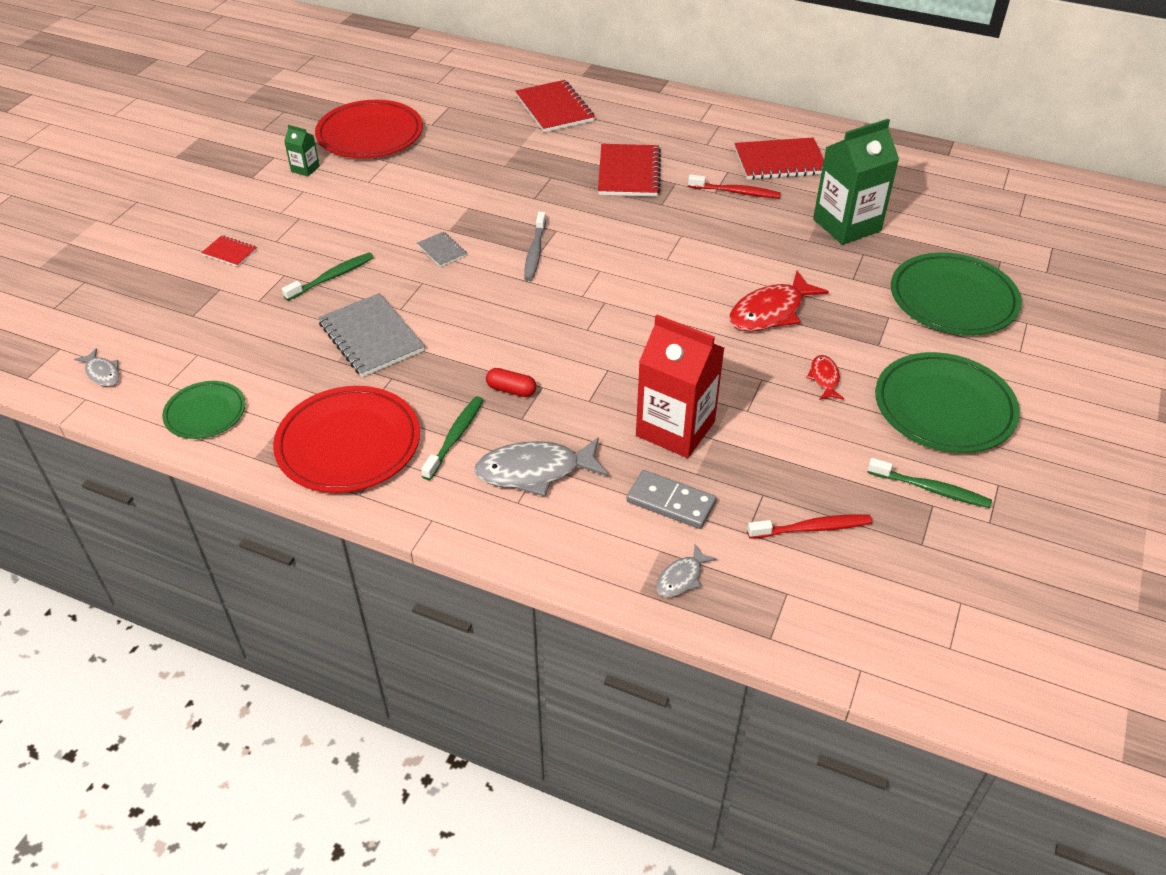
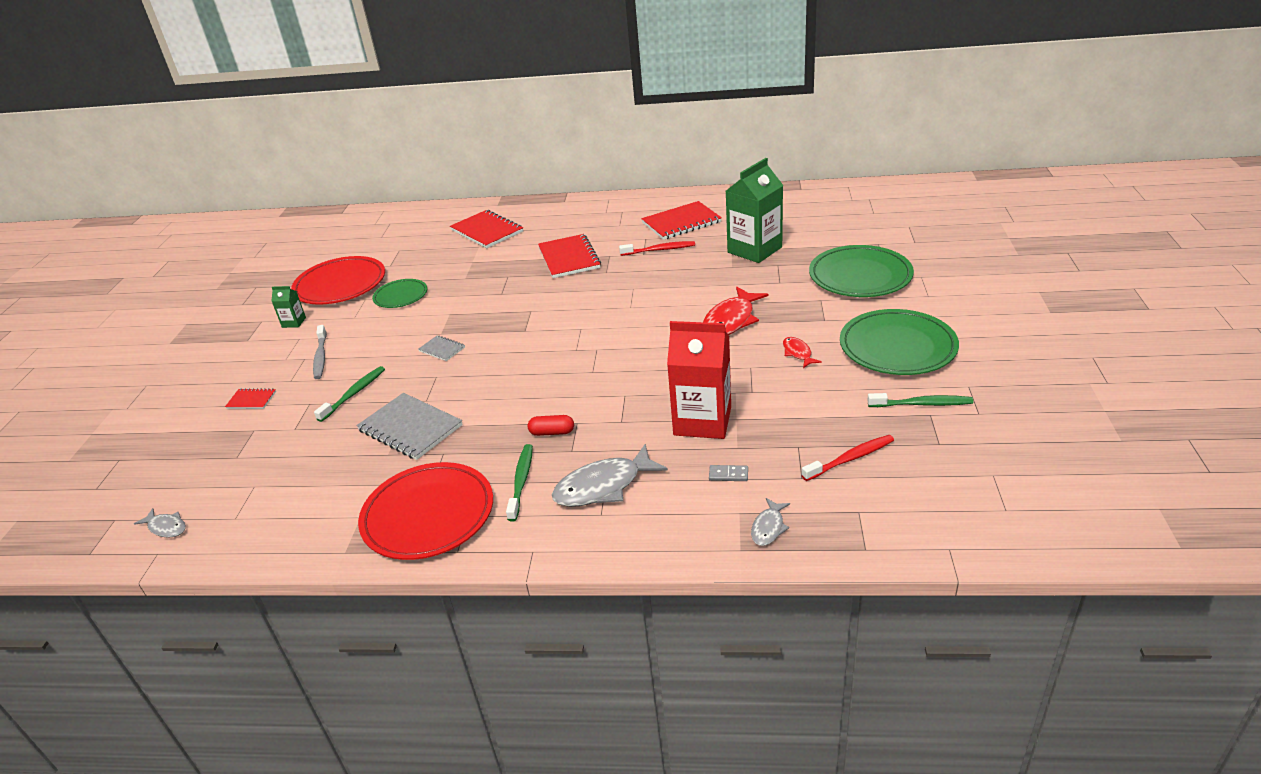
camera: 15 degrees left, 10 degrees down
(205, 413) = (282, 530): green plate -> green plate (401, 296)
(535, 252) = (521, 330): grey toothbrush -> grey toothbrush (321, 357)
(670, 502) = (728, 475): grey domino -> grey domino, size x0.54

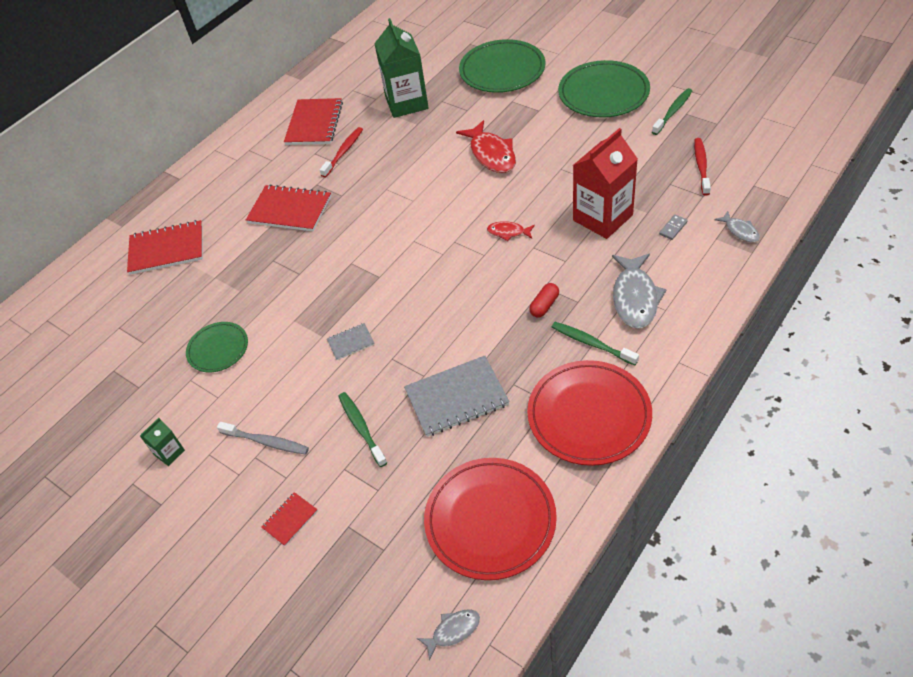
camera: 55 degrees left, 15 degrees up
(340, 285) = (135, 394): red plate -> red plate (490, 520)
(798, 353) = (566, 139): red fish -> red fish (508, 232)

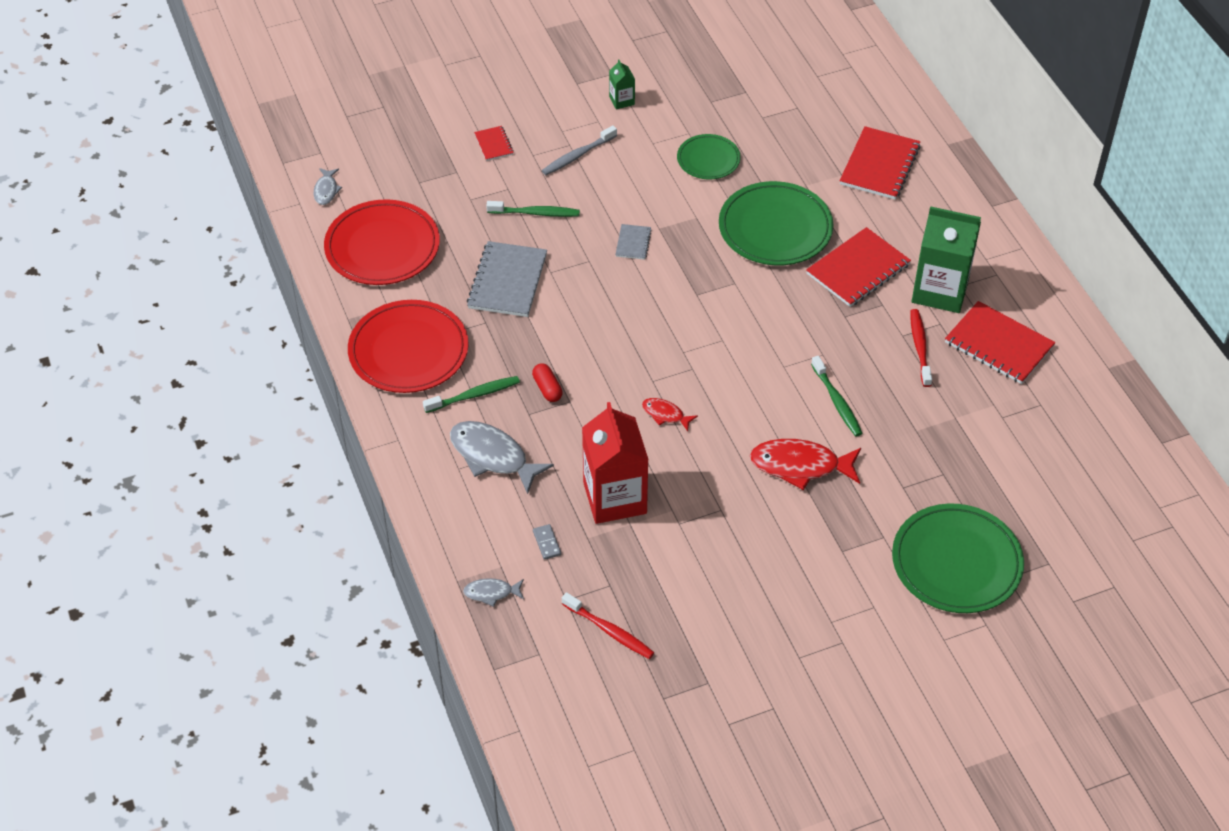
camera: 115 degrees right, 0 degrees up
(343, 152) = (920, 347): red toothbrush -> red toothbrush turned 150 degrees counterclockwise
(406, 103) = (967, 440): green carton -> green carton (940, 290)
(508, 232) = (665, 414): red fish -> red fish turned 105 degrees counterclockwise
(603, 93) = (818, 631): green plate -> green plate (775, 228)
(673, 112) = (722, 672): green toothbrush -> green toothbrush (837, 402)

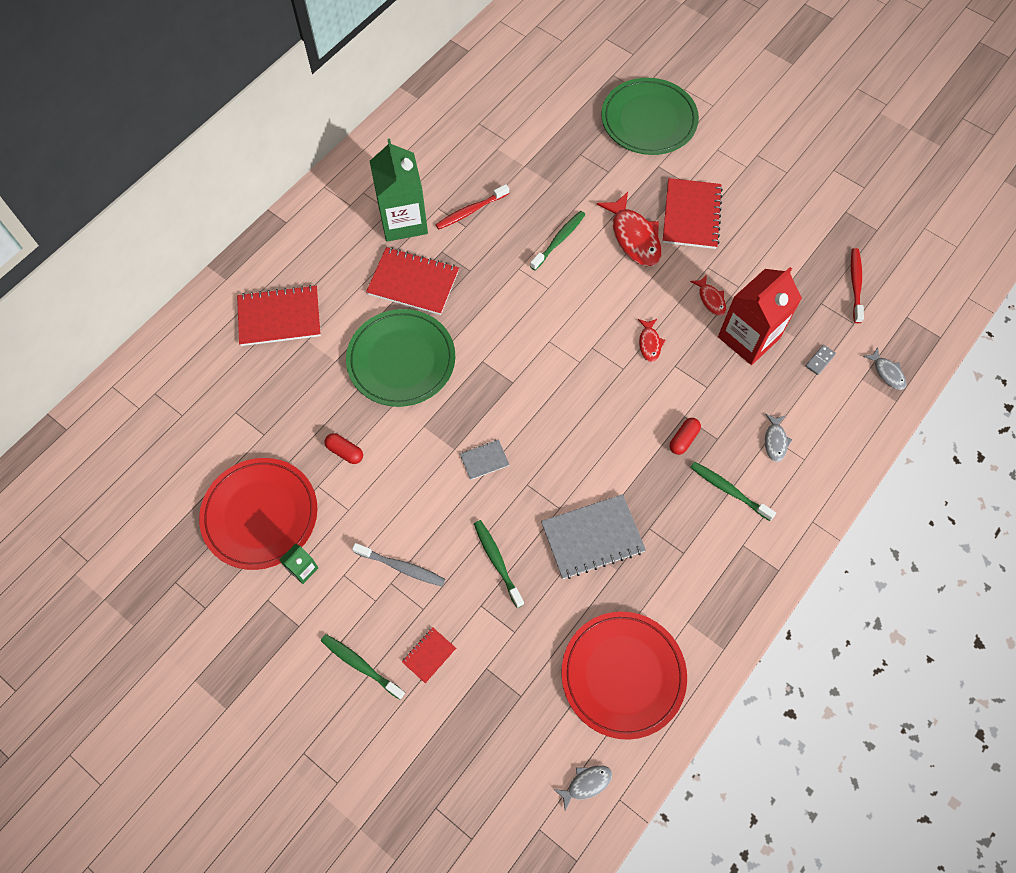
camera: 120 degrees left, 15 degrees up
(408, 351) = (721, 572): red plate -> red plate (260, 515)
(493, 456) = (775, 441): grey fish -> grey fish, size x0.52
(518, 105) = (360, 665): none -> green toothbrush
(680, 491) = (710, 299): none -> red fish
(708, 159) = (345, 452): green plate -> red capsule
(999, 344) = (436, 165): red notebook -> red notebook (691, 215)

